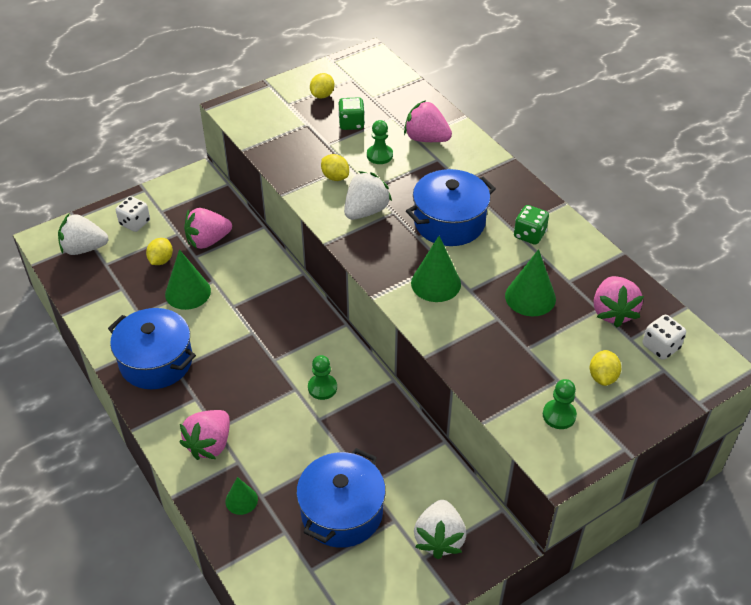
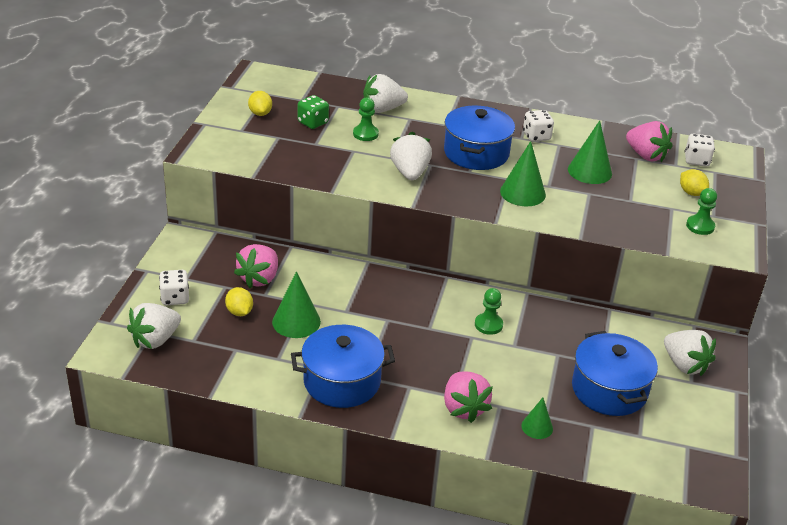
camera: 45 degrees left, 10 degrees down
(335, 177) = (354, 162): yellow lemon -> none
(426, 138) = (382, 109): pink strawberry -> white strawberry
(529, 235) = (536, 136): green dice -> white dice

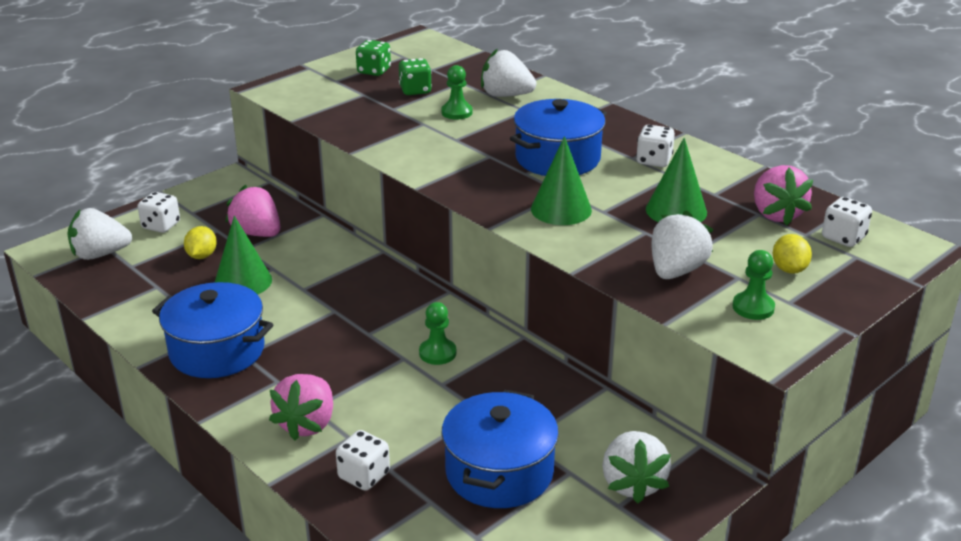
camera: 35 degrees right, 5 degrees down
(259, 278) = (257, 233): pink strawberry -> pink strawberry turned 75 degrees clockwise
(260, 113) = (374, 71): yellow lemon -> green dice
(410, 173) = (456, 157): white strawberry -> white strawberry (676, 271)
(537, 427) = (364, 476): green cone -> white dice

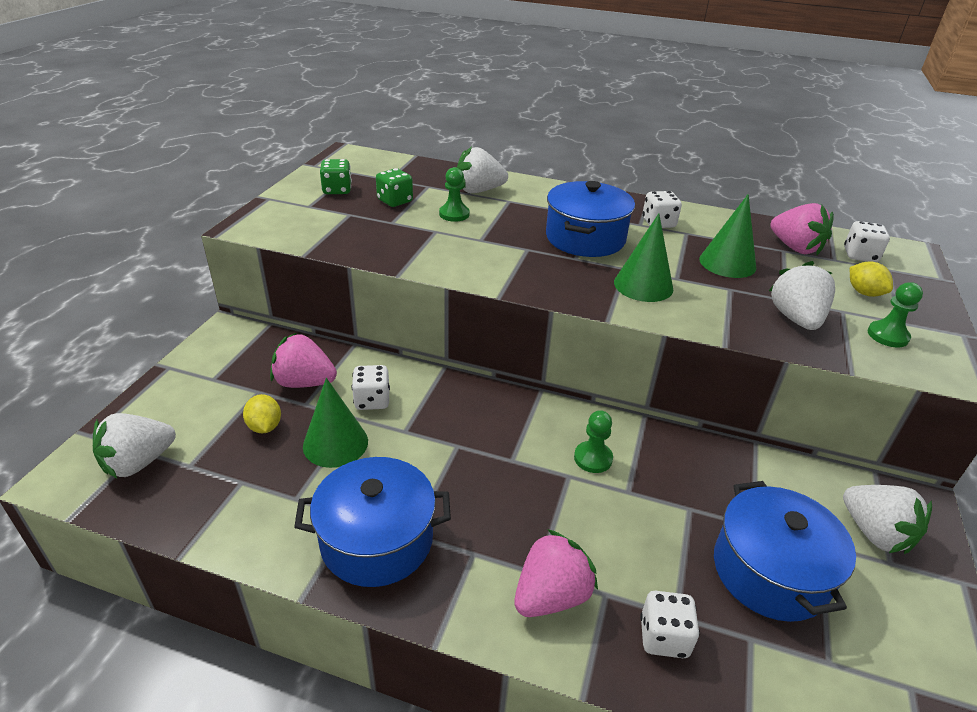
camera: 30 degrees left, 5 degrees up
(161, 225) = (188, 404): white dice -> white dice (372, 400)
(307, 424) = (551, 596): pink strawberry -> pink strawberry turned 120 degrees counterclockwise

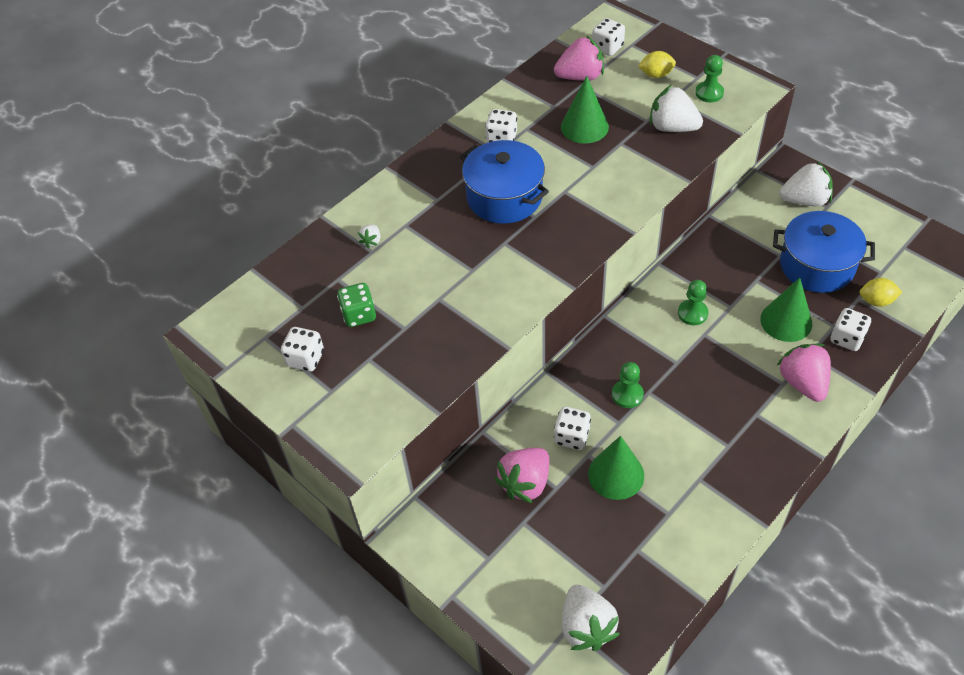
camera: 60 degrees left, 15 degrees up
(265, 426) = (575, 523): yellow lemon -> yellow lemon (876, 301)
(337, 190) = (305, 359): green dice -> white dice
(377, 540) = (727, 468): blue pot -> none
(454, 214) = (412, 275): green pawn -> green pawn (627, 395)
(479, 191) = (371, 241): white strawberry -> white strawberry, size x0.47
(643, 285) = (594, 191): green cone -> green cone (786, 321)

